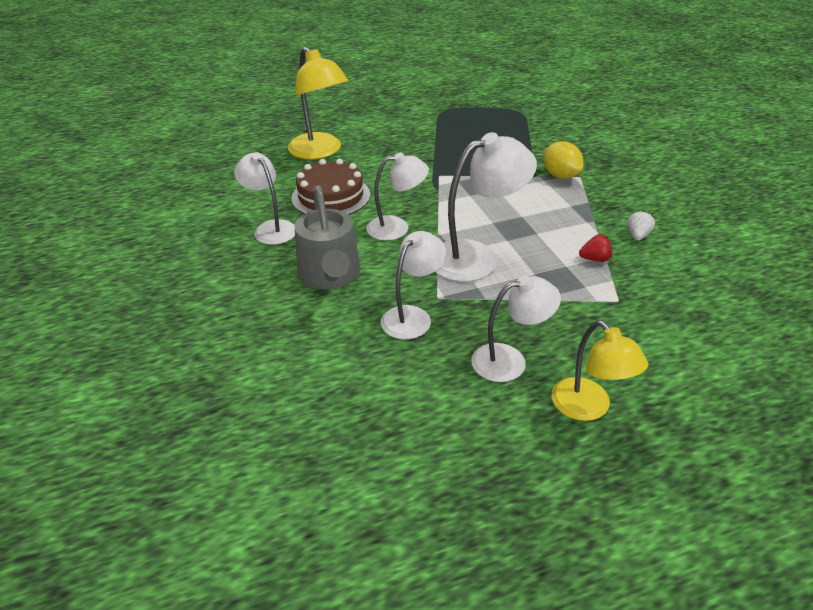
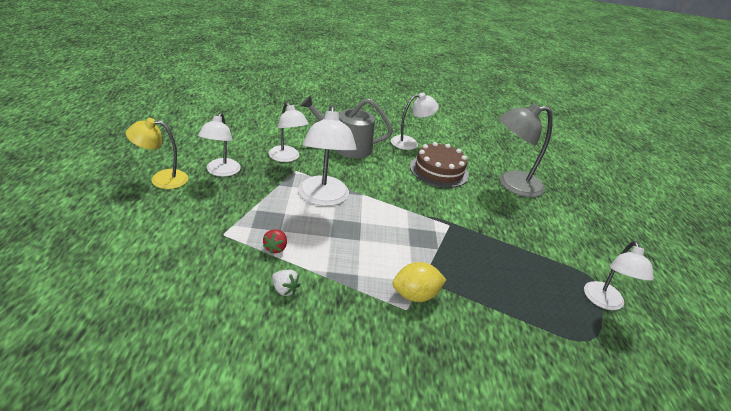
camera: 105 degrees right, 5 degrees down
(320, 152) = (512, 184): yellow lamp -> grey lamp
(397, 227) = (382, 181): white lamp -> white lamp (605, 302)

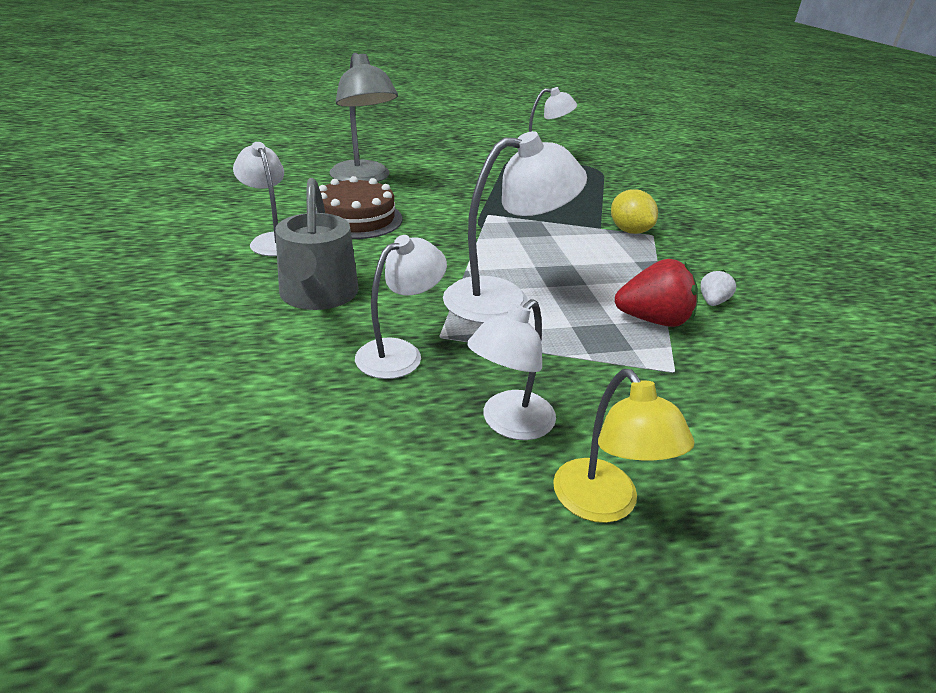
camera: 100 degrees left, 0 degrees up
(221, 171) = (509, 424): white lamp -> white lamp turned 135 degrees clockwise
(275, 248) = (653, 320): red strawberry -> red strawberry, size x1.88

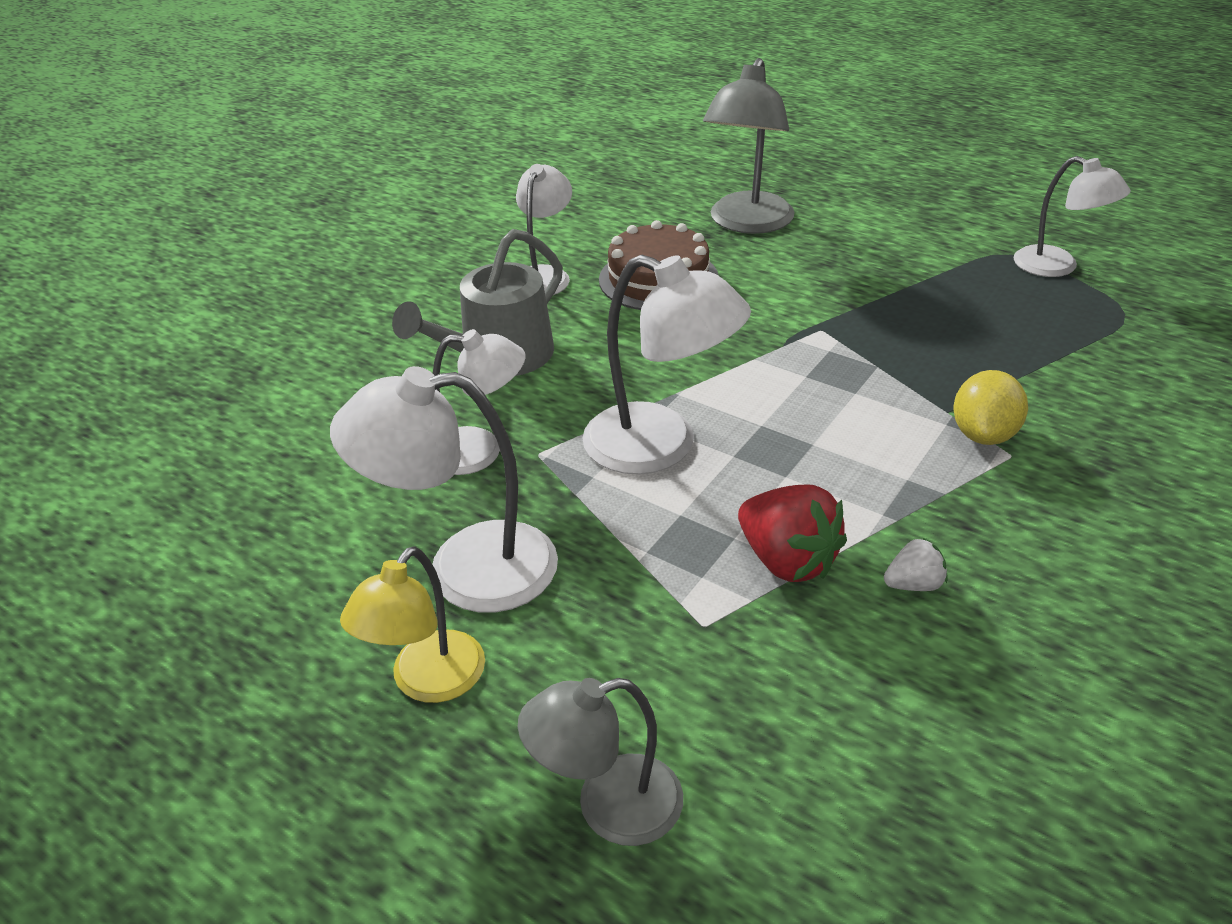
camera: 50 degrees right, 5 degrees up
(509, 424) = (465, 569): white lamp -> white lamp, size x1.52
(797, 489) = (609, 806): none -> grey lamp

